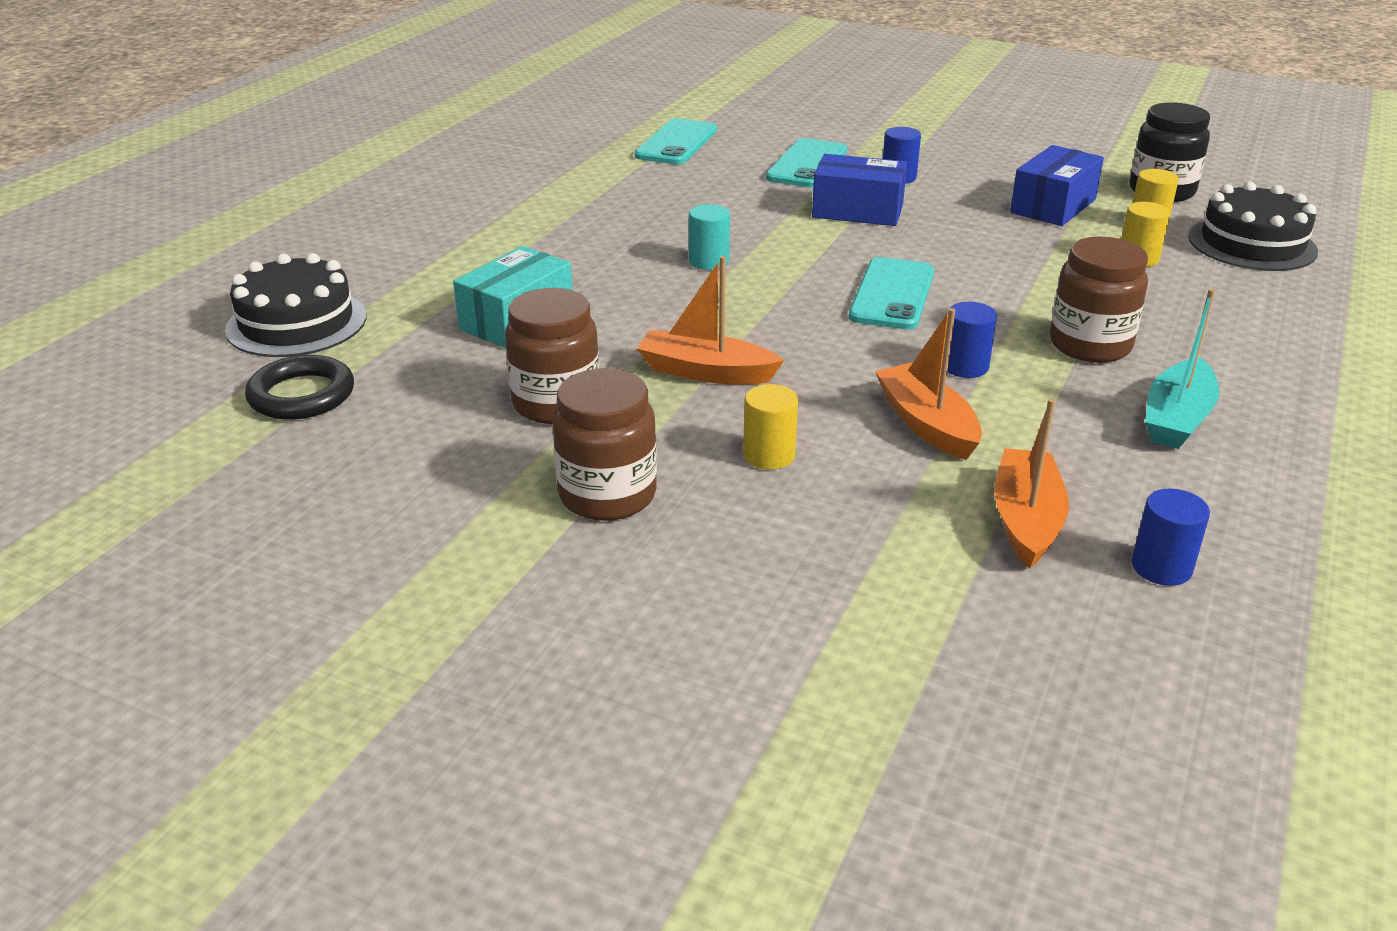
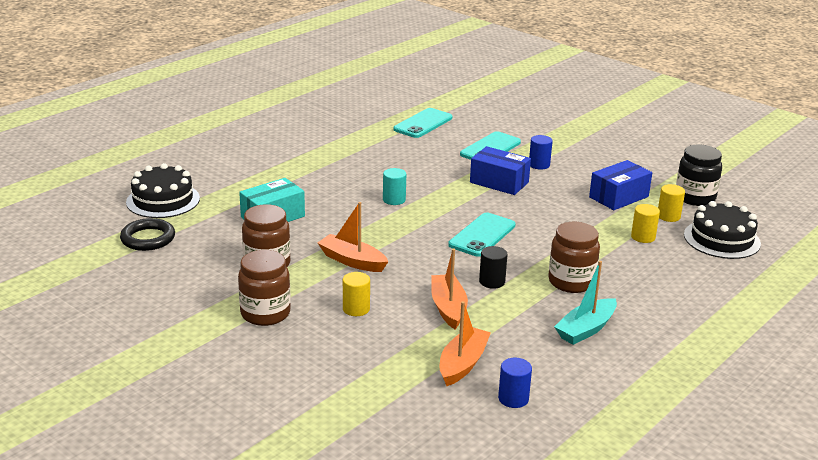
camera: 15 degrees right, 5 degrees down
(965, 366) = (492, 282): blue cylinder -> black cylinder

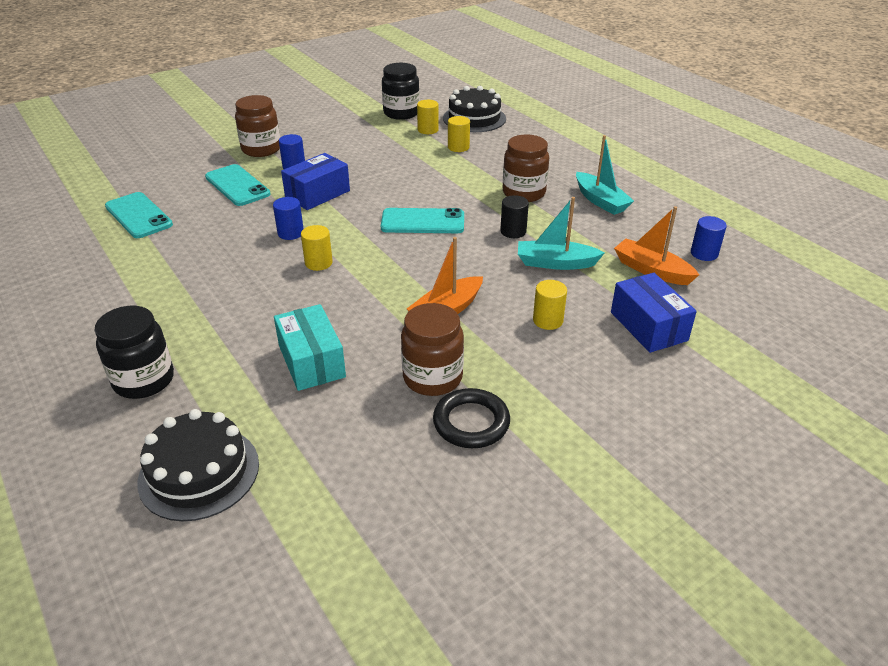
camera: 75 degrees left, 10 degrees up
(148, 238) = (316, 495): black ring -> black ring (471, 422)
(239, 167) = (144, 380): none -> black jar
(265, 313) = (546, 390): brown jar -> brown jar (261, 149)
(394, 200) = (318, 263): turquoise cylinder -> yellow cylinder
(431, 182) = (290, 233): none -> blue cylinder
(448, 308) = (555, 263): orange boat -> turquoise boat
(482, 235) = (422, 222): turquoise phone -> turquoise phone turned 45 degrees counterclockwise
(618, 197) = (382, 143): blue box -> blue box (648, 326)

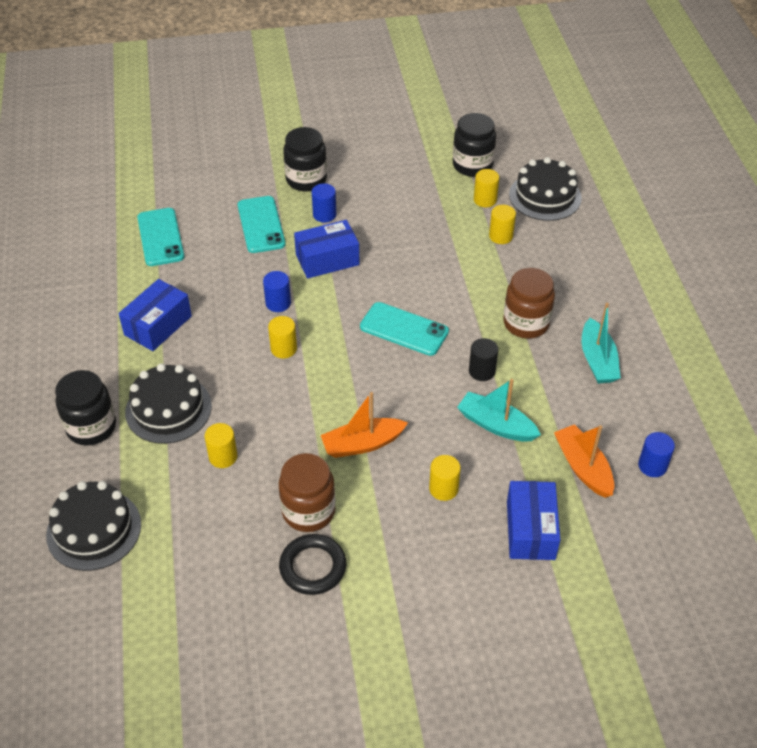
camera: 25 degrees right, 10 degrees up
(174, 279) = (158, 325): none -> blue box
(226, 340) = (168, 409): none -> black cake
(261, 149) = (306, 180): brown jar -> black jar
(311, 361) = (223, 457): turquoise box -> yellow cylinder

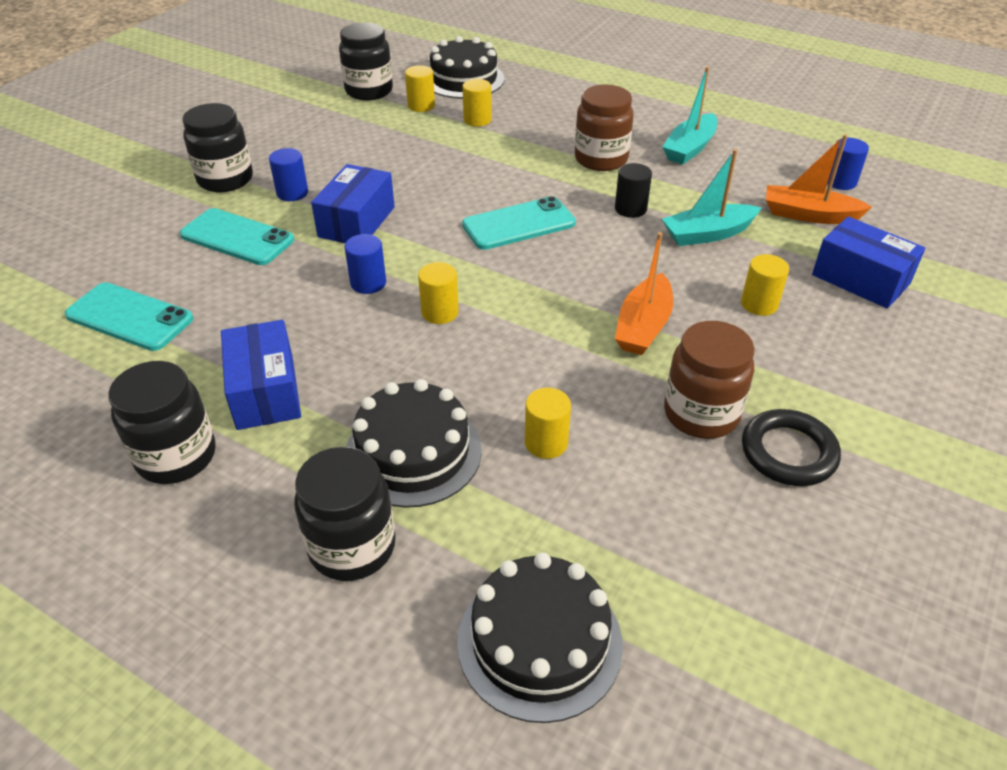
camera: 50 degrees left, 5 degrees down
(90, 327) = (176, 456): none -> black jar
(597, 360) = (689, 148): turquoise boat -> turquoise boat turned 90 degrees clockwise

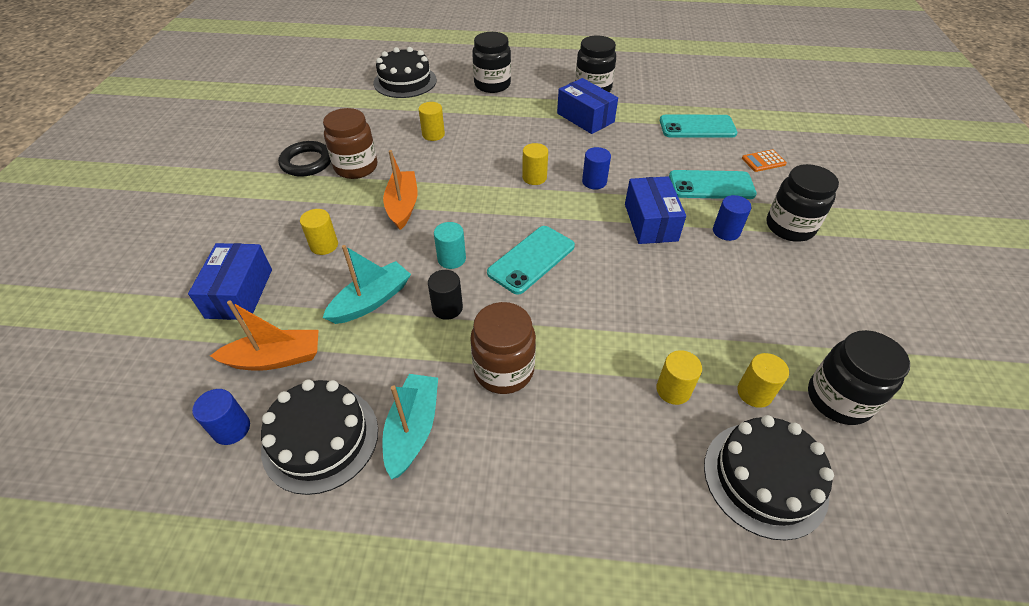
camera: 155 degrees right, 5 degrees up
(132, 245) = (763, 161): none -> orange calculator
(413, 452) = (493, 115): black cake -> black cake (320, 438)
(606, 248) = (451, 259): none -> turquoise cylinder
(860, 279) = (239, 293): blue box -> blue box turned 75 degrees clockwise

